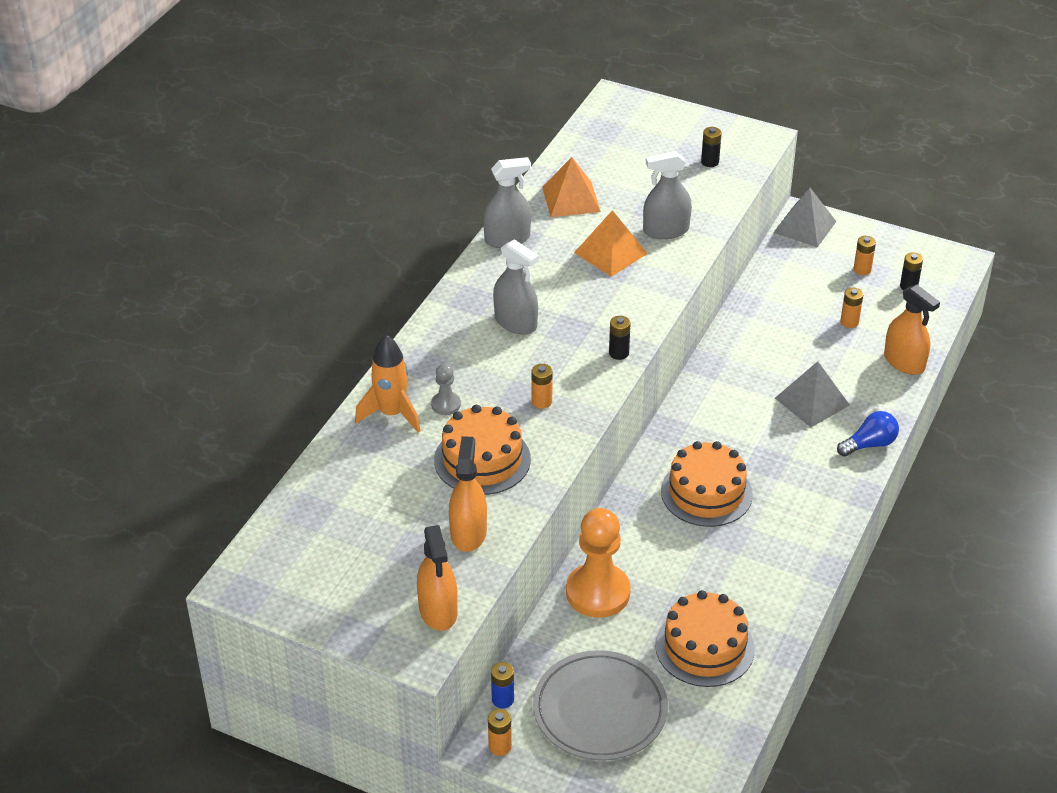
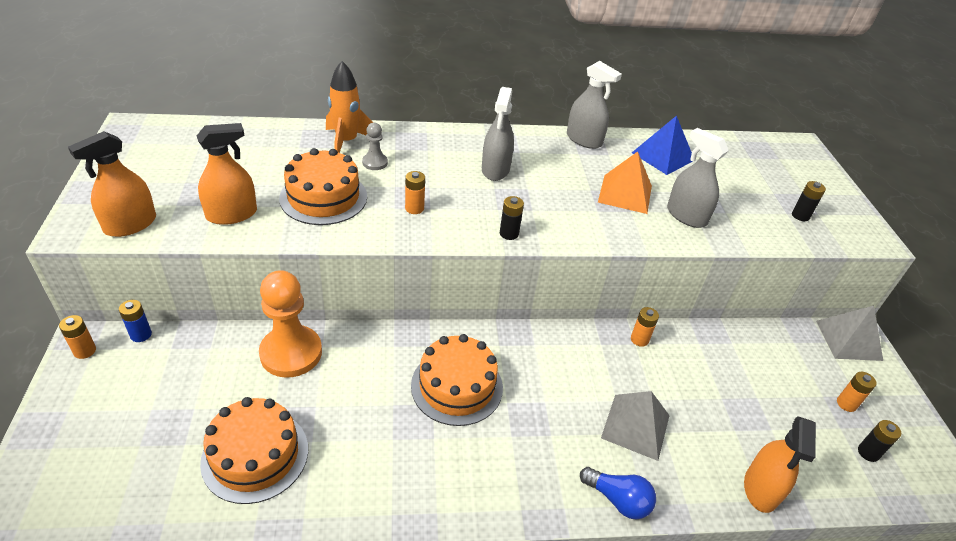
camera: 55 degrees right, 0 degrees up
(571, 199) = (663, 156): orange pyramid -> blue pyramid
(600, 710) = (146, 403): grey plate -> none
(849, 322) = (767, 419): orange battery -> orange battery (639, 339)

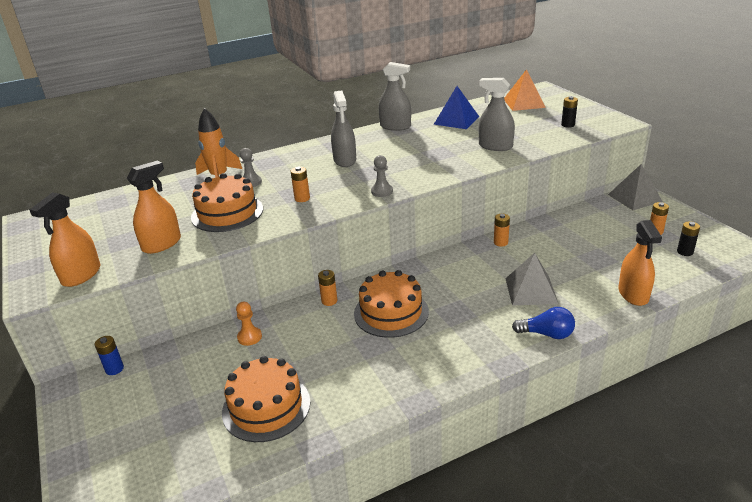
camera: 15 degrees left, 10 degrees down
(85, 351) = (72, 396): orange battery -> orange battery (329, 301)
(291, 353) = (249, 337): orange pawn -> orange pawn, size x0.47
(509, 233) = (382, 191): black battery -> grey pawn
(625, 194) = (446, 147): orange pyramid -> orange pyramid (524, 103)

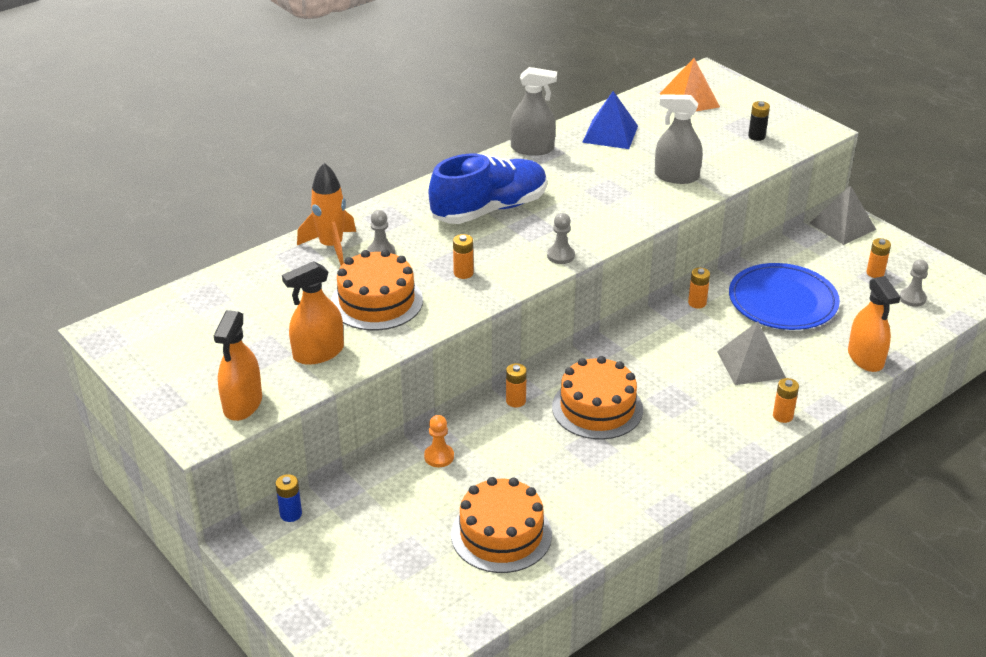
camera: 15 degrees left, 5 degrees up
(161, 244) = (318, 353): orange spray bottle -> orange spray bottle turned 150 degrees counterclockwise
(345, 160) = (489, 209): grey spray bottle -> blue shoe
(546, 334) = (782, 416): blue light bulb -> orange battery
(571, 246) = (782, 301): none -> blue plate
(685, 252) = (912, 298): black battery -> grey pawn

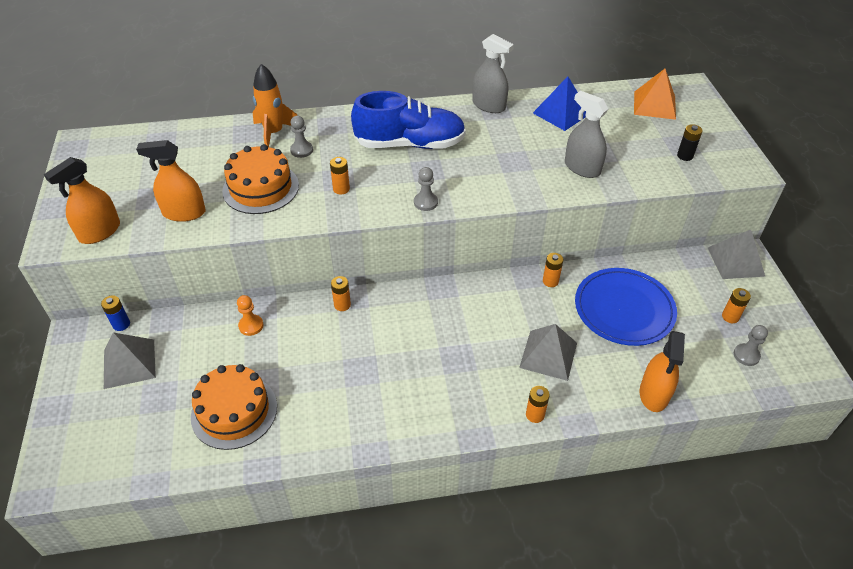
camera: 30 degrees right, 10 degrees up
(341, 543) = (129, 363): none -> grey pyramid
(597, 408) = (395, 338): orange cake -> none

